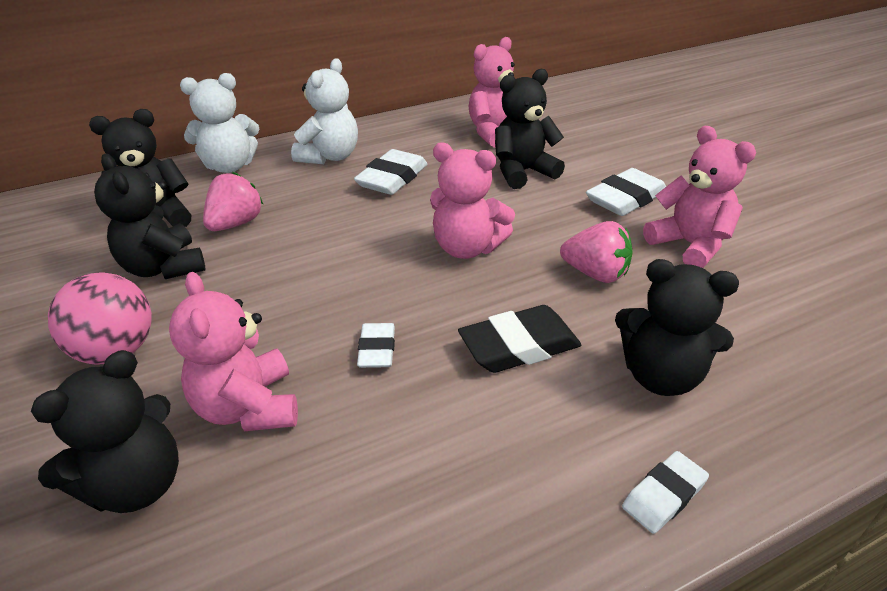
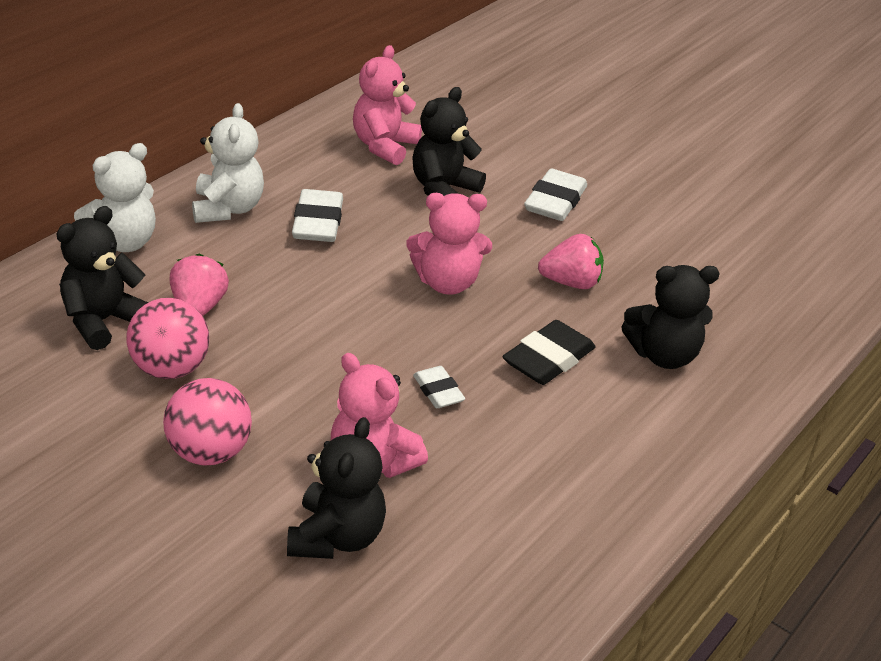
camera: 30 degrees left, 0 degrees up
(164, 267) = (170, 368): black teddy bear -> pink ball
(663, 495) = (704, 434): white eraser -> none
(690, 245) = (632, 238): pink teddy bear -> none

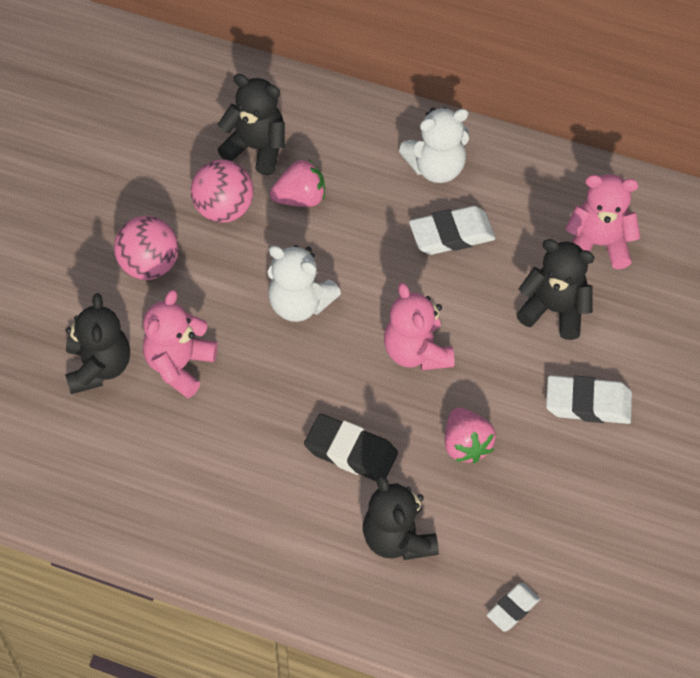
camera: 75 degrees right, 20 degrees up
(122, 242) = (354, 119): white teddy bear -> white teddy bear (299, 303)
(336, 537) = (99, 367): black teddy bear -> black teddy bear turned 90 degrees counterclockwise
(438, 391) = (275, 384): white eraser -> white eraser (513, 609)

